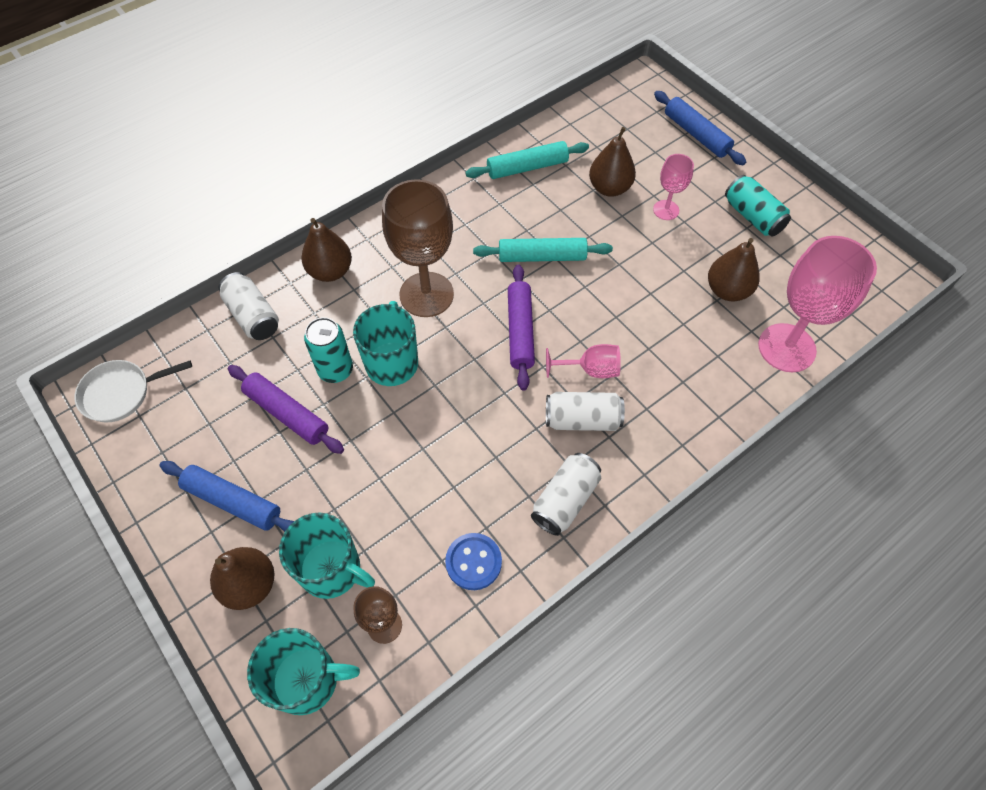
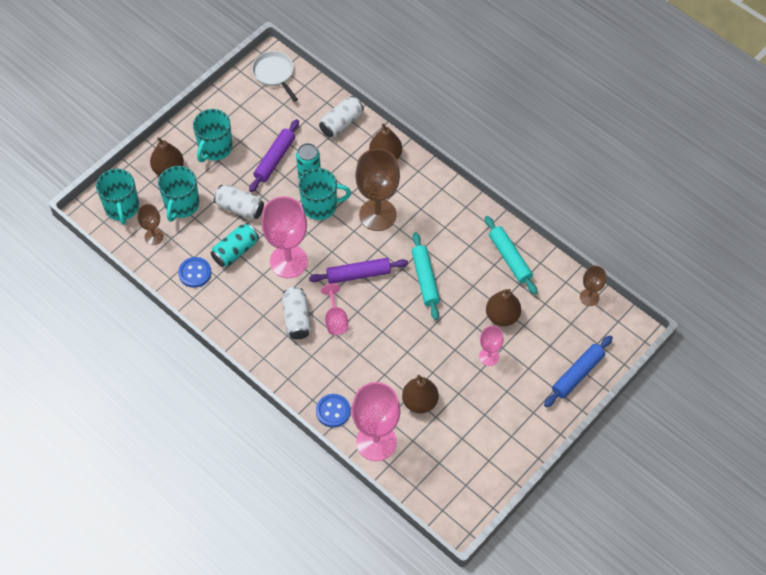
camera: 80 degrees right, 0 degrees up
(233, 501) = (215, 148): blue rolling pin -> turquoise mug
(480, 418) = (288, 261): none -> pink goblet
(565, 500) = (239, 315): white can -> white can (240, 208)
(594, 107) = (589, 297): none -> brown goblet
(739, 393) = (333, 411): none -> blue button
(752, 217) = (496, 418): turquoise can -> turquoise can (235, 251)

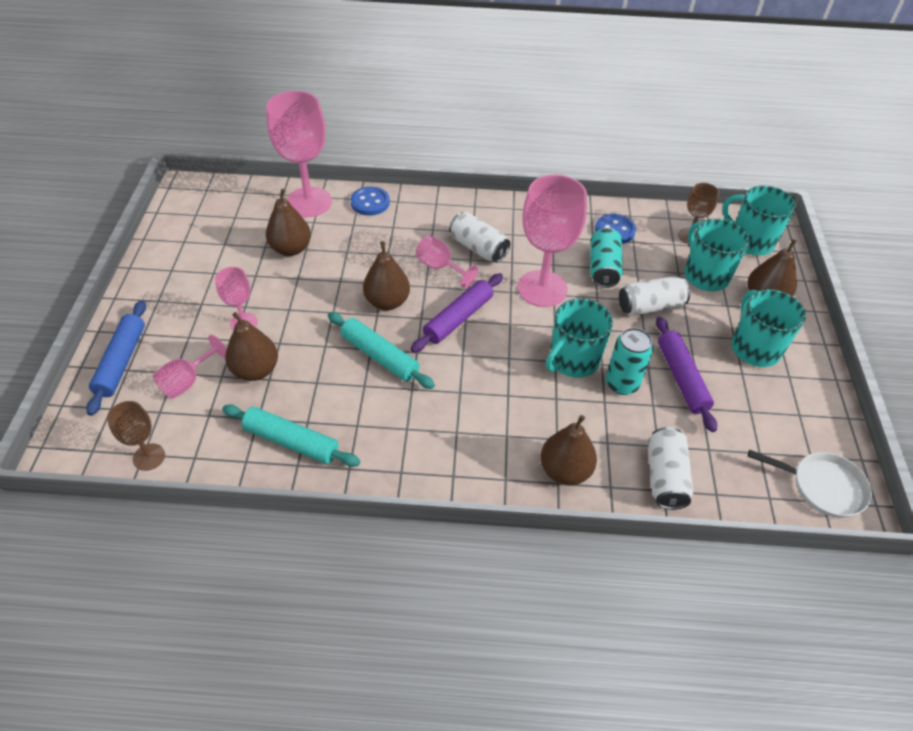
camera: 140 degrees right, 10 degrees down
(377, 215) = (500, 391): brown goblet -> none
(390, 314) = (387, 302): none -> brown pear
(545, 334) = (188, 381): none -> pink goblet

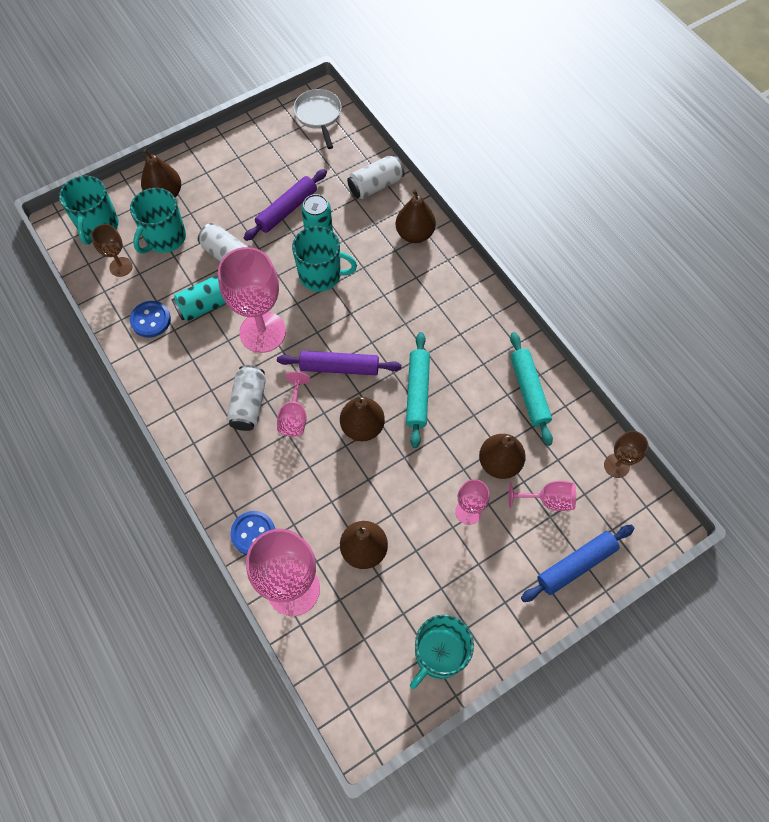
camera: 125 degrees left, 15 degrees up
(754, 348) = (224, 182): turquoise mug -> turquoise mug (439, 654)

